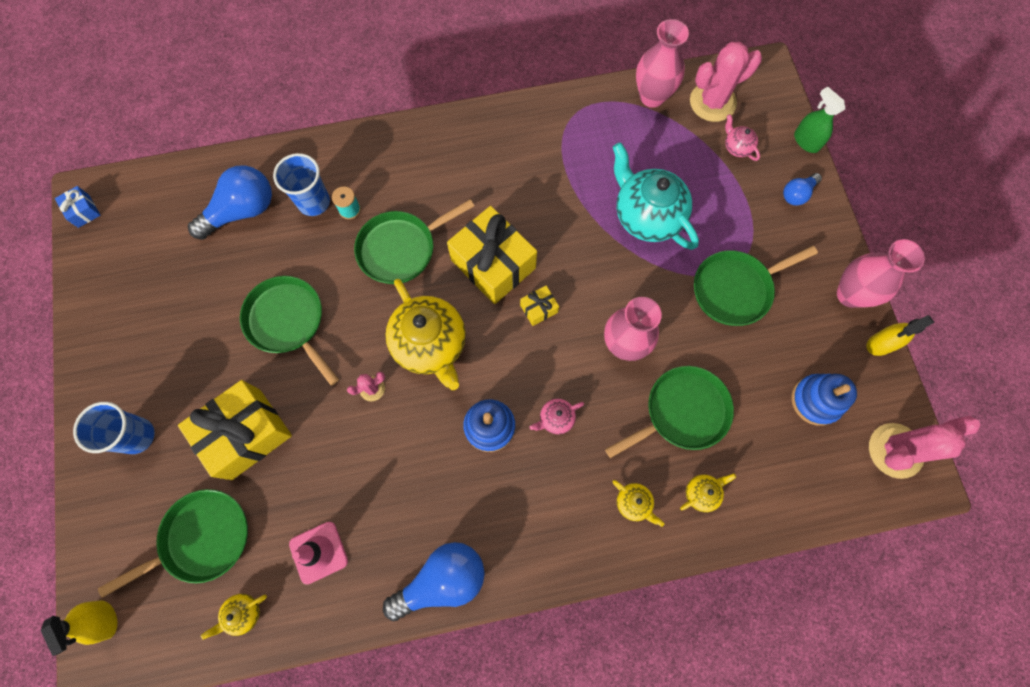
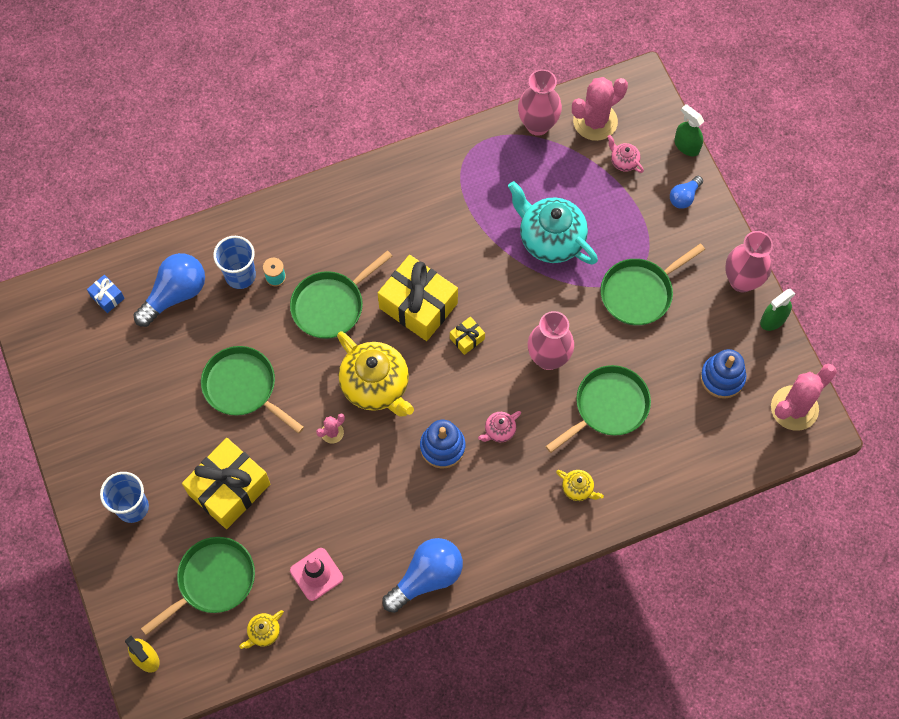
camera: 10 degrees left, 5 degrees down
(84, 211) = (25, 318): blue gift -> blue gift (107, 297)
(701, 493) = (634, 471): yellow teapot -> none
(880, 344) = (773, 320): yellow spray bottle -> green spray bottle

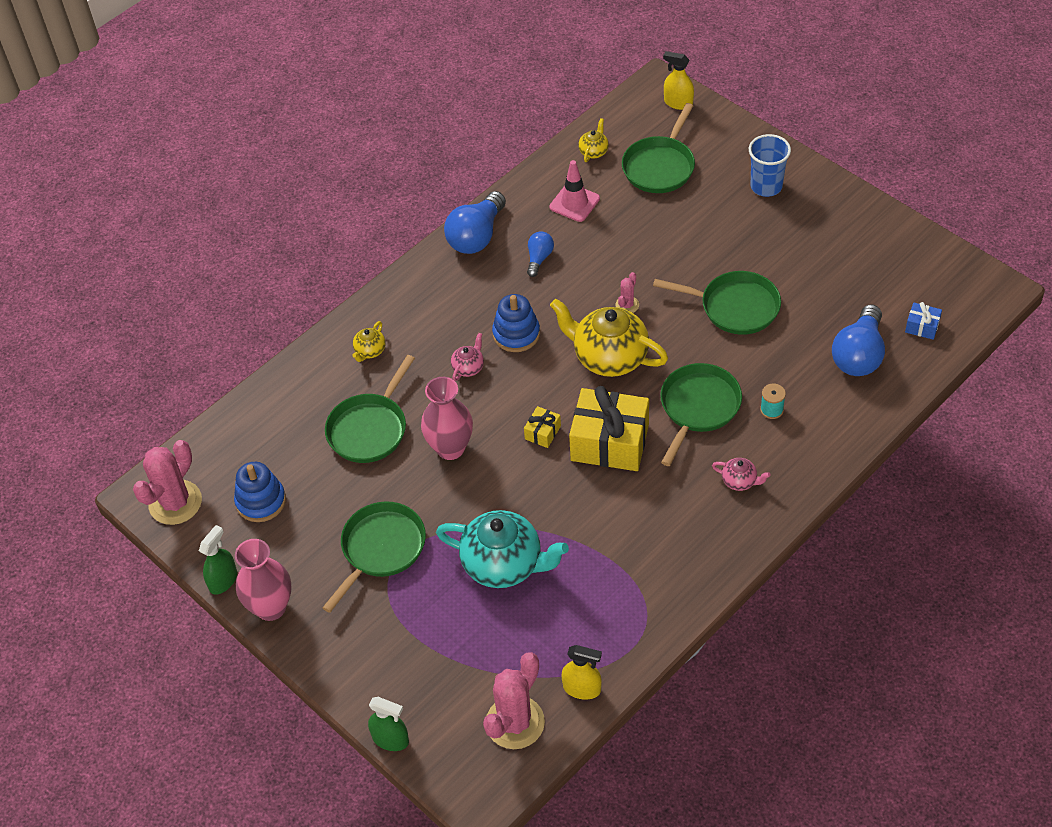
camera: 160 degrees right, 15 degrees down
(229, 489) = (691, 230): yellow gift -> none
(240, 275) = (808, 397): blue cup -> none
(537, 125) = (582, 688): pink vase -> yellow spray bottle
(578, 489) = (370, 351): yellow teapot -> yellow teapot turned 75 degrees counterclockwise
(623, 161) = (459, 687): pink teapot -> pink teapot (739, 481)
(684, 197) = (370, 675): blue light bulb -> blue light bulb (539, 258)

